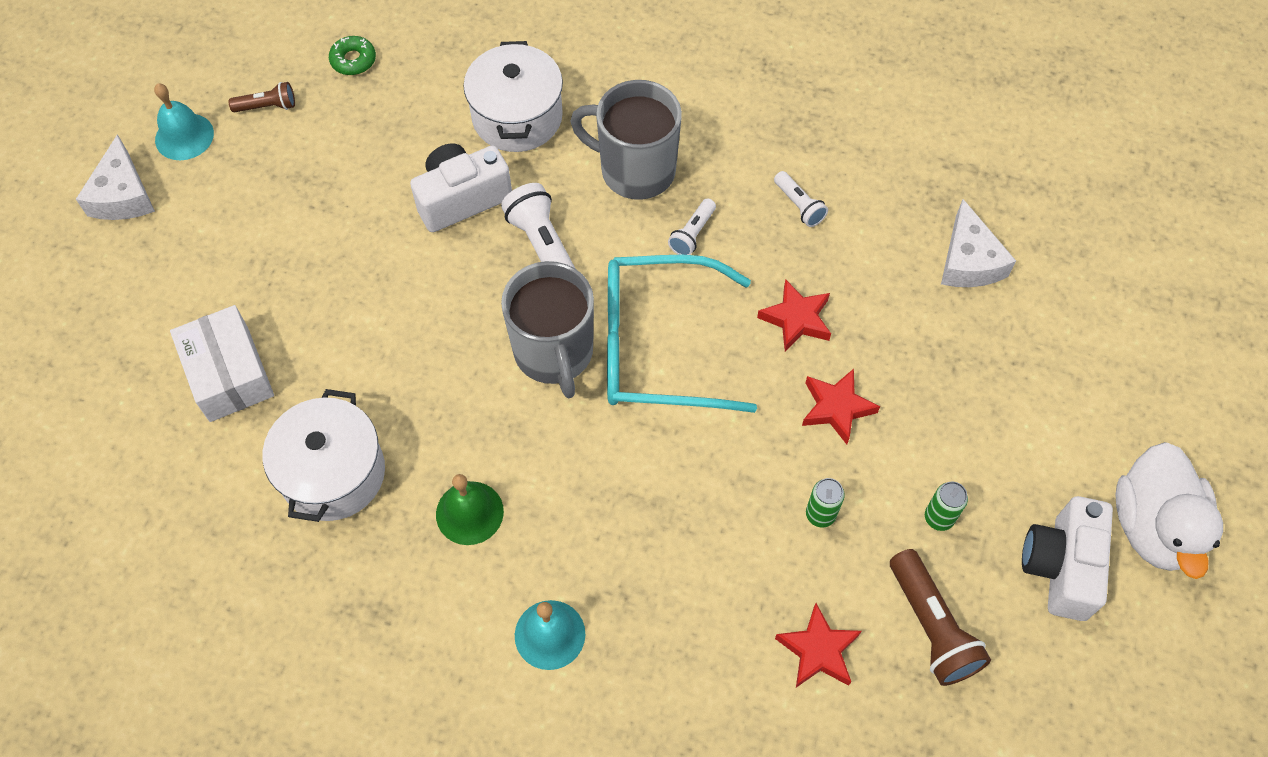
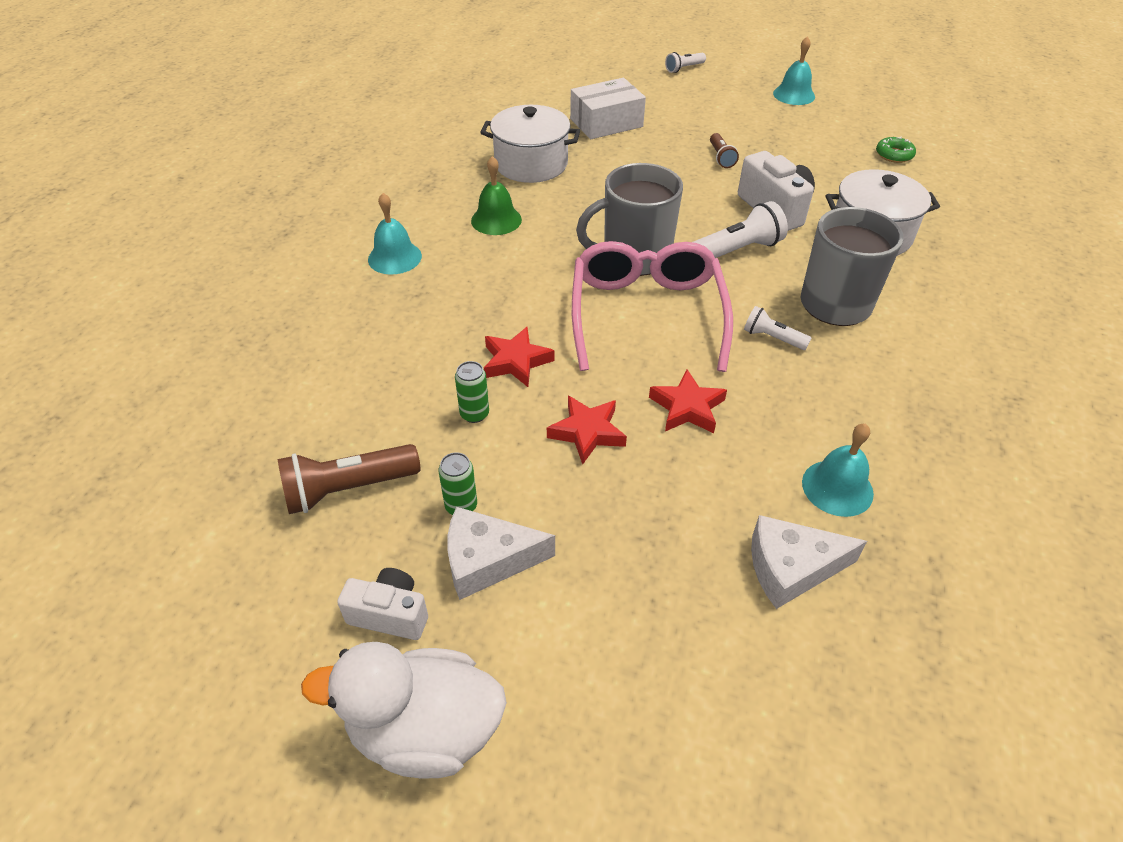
camera: 90 degrees right, 15 degrees down
(123, 195) = (738, 78): white cheese -> white cheese (488, 560)
(267, 106) = (832, 123): brown flashlight -> brown flashlight (721, 157)
(658, 346) = (646, 314): turquoise glasses -> pink glasses
(799, 205) = (829, 416): white flashlight -> white flashlight (684, 68)
(818, 650) = (345, 405): red star -> red star (516, 361)
(882, 214) = (837, 487): none -> turquoise bell
(1060, 566) = (390, 614): white camera -> white camera, size x0.65

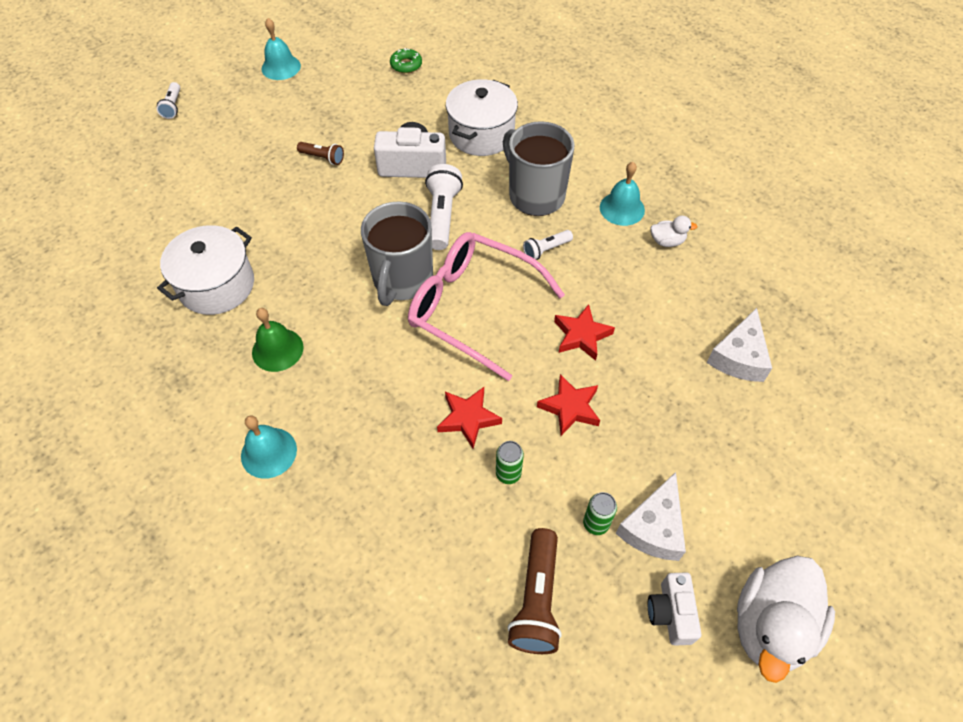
camera: 60 degrees left, 10 degrees up
(390, 614) = (670, 613): white camera -> white camera turned 45 degrees counterclockwise
(606, 123) = (204, 201): white box -> none
(837, 487) = (692, 296): turquoise bell -> turquoise bell (622, 208)
(896, 434) = (667, 241): none -> white duck

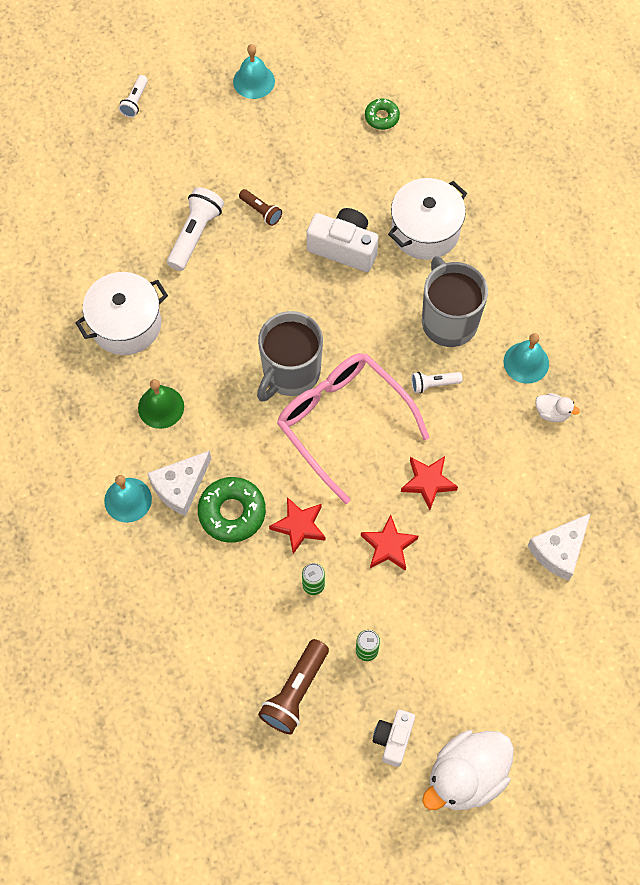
camera: 20 degrees right, 10 degrees up
(390, 428) = (232, 512): none -> green donut
(442, 216) = (351, 315): white flashlight -> white flashlight (195, 234)
(653, 527) = (411, 670): white cheese -> white cheese (180, 486)

